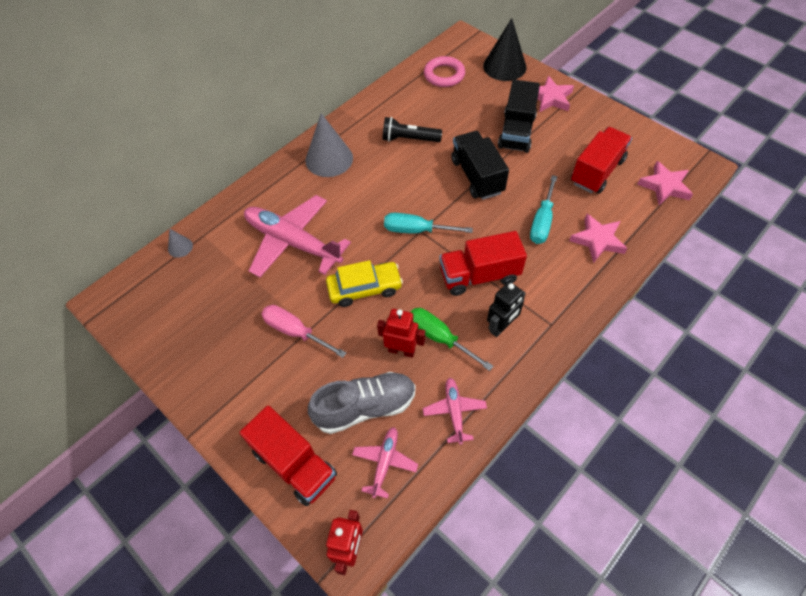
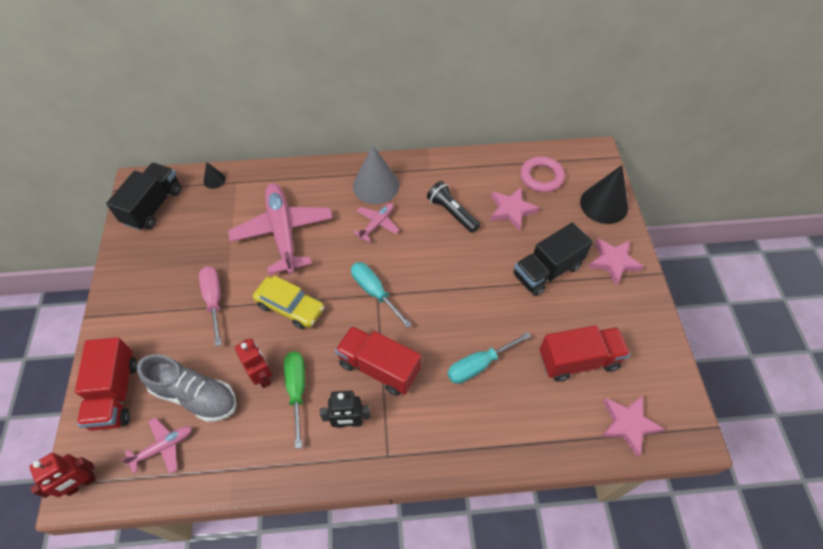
camera: 40 degrees right, 0 degrees up
(180, 247) = (214, 180): grey cone -> black cone
(454, 411) = (244, 455): pink plane -> pink plane (377, 224)
(477, 176) = (470, 284): black truck -> black truck (153, 206)
(597, 240) = (507, 420): pink star -> pink star (511, 210)

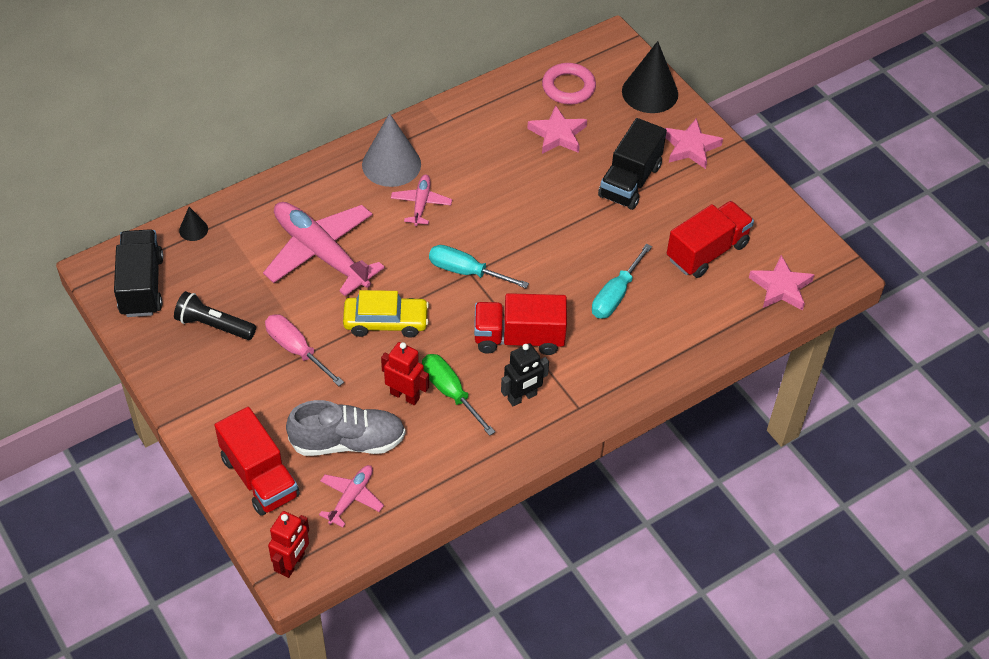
camera: 30 degrees left, 5 degrees down
(452, 213) = (495, 161): black flashlight -> black flashlight (214, 325)

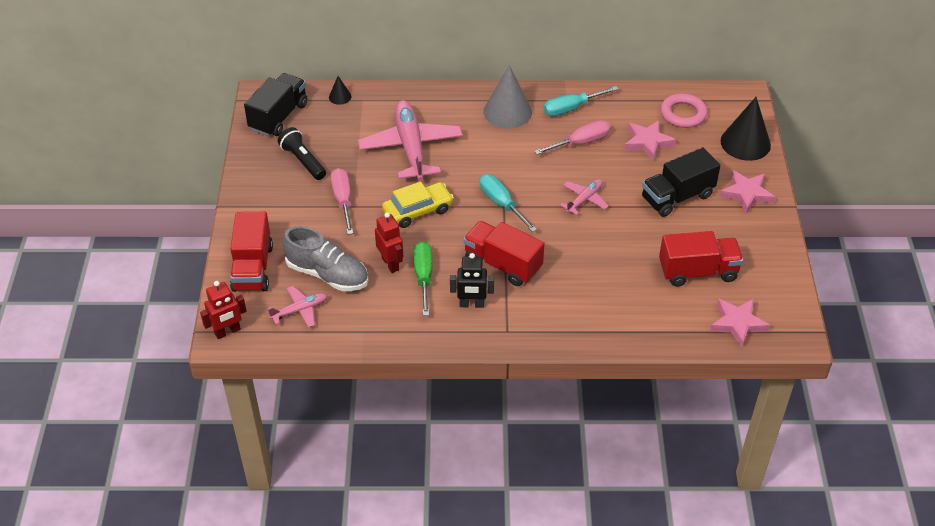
camera: 35 degrees right, 5 degrees down
(386, 322) = (418, 211): yellow car -> yellow car turned 60 degrees counterclockwise
(421, 203) = (507, 146): pink plane -> pink plane (584, 199)
(492, 165) = (580, 143): none -> pink screwdriver
(616, 295) = (600, 269): turquoise screwdriver -> turquoise screwdriver (572, 108)

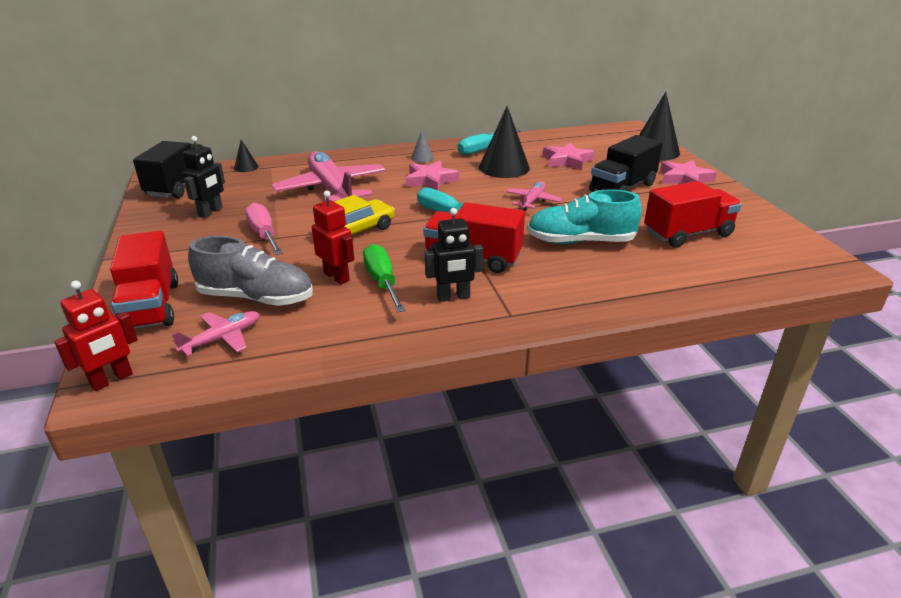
camera: 15 degrees left, 15 degrees down
(303, 161) = (211, 212): black flashlight -> black robot
(507, 112) = (422, 158): grey cone -> grey cone, size x0.47
(580, 143) = (504, 167): pink screwdriver -> black cone
(600, 262) = (580, 241): none -> turquoise shoe
(683, 114) = (586, 142): pink ring -> none
(737, 323) = (766, 266): pink star -> pink star (430, 180)

